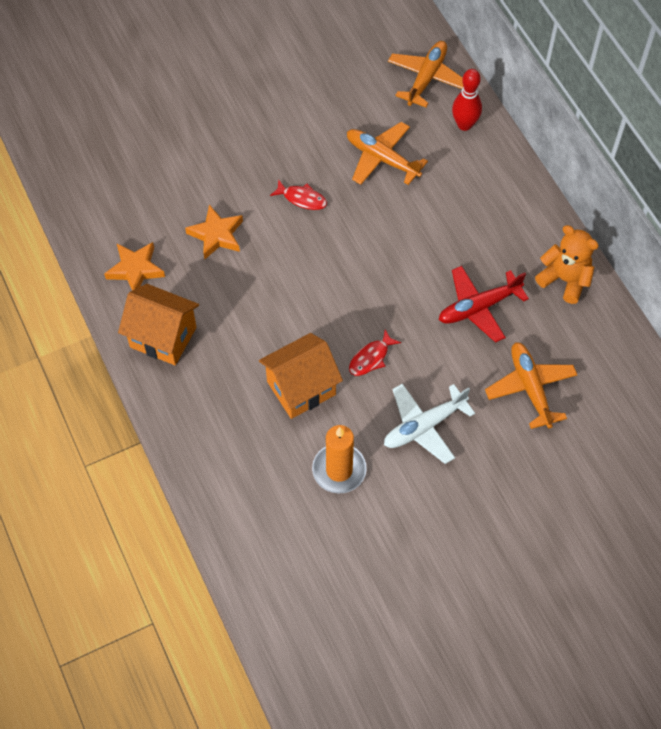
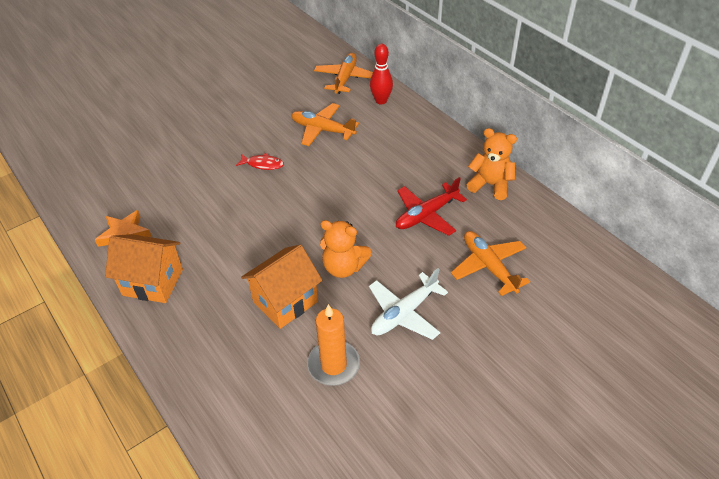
camera: 10 degrees left, 15 degrees down
(216, 235) = (194, 199): orange star -> none
(371, 358) = (343, 267): red fish -> orange teddy bear

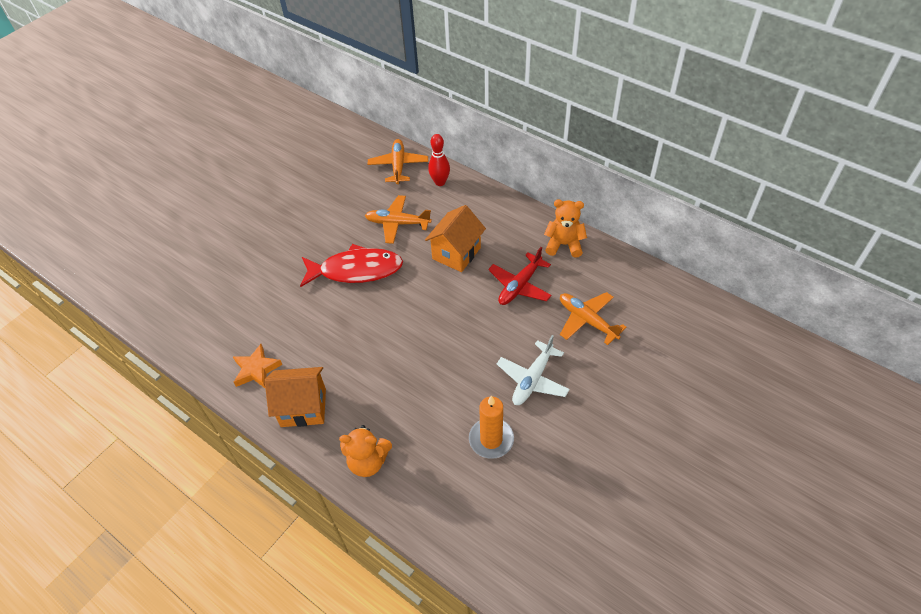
camera: 15 degrees left, 5 degrees up
(263, 164) = (356, 270): red fish -> red fish, size x2.30
(285, 301) = (429, 395): orange house -> orange house (456, 253)
(343, 267) = (467, 351): orange teddy bear -> orange teddy bear (368, 461)

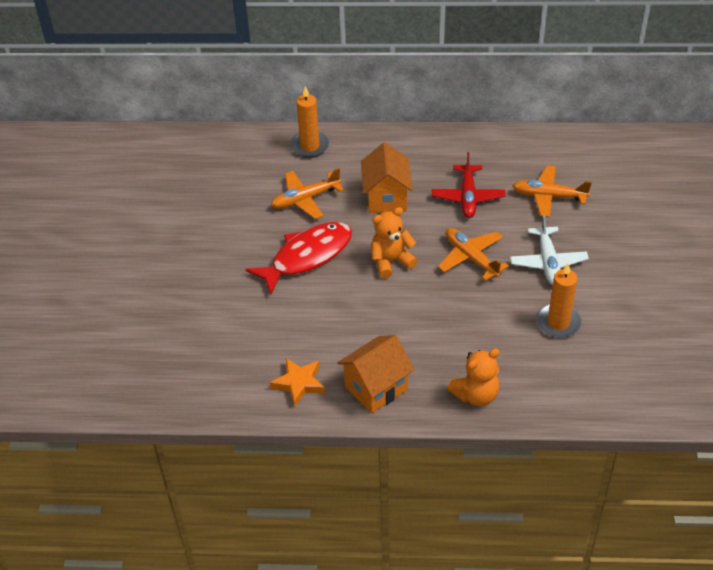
camera: 35 degrees left, 5 degrees down
(398, 166) = (253, 150): orange plane -> orange plane (471, 258)
(440, 182) = (310, 146): red bowling pin -> orange candle
(564, 245) = (473, 147): orange teddy bear -> orange teddy bear (391, 261)

